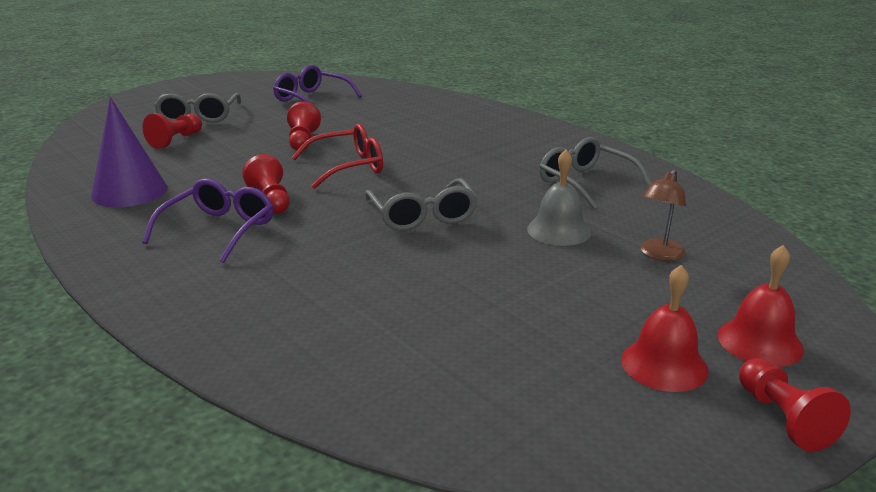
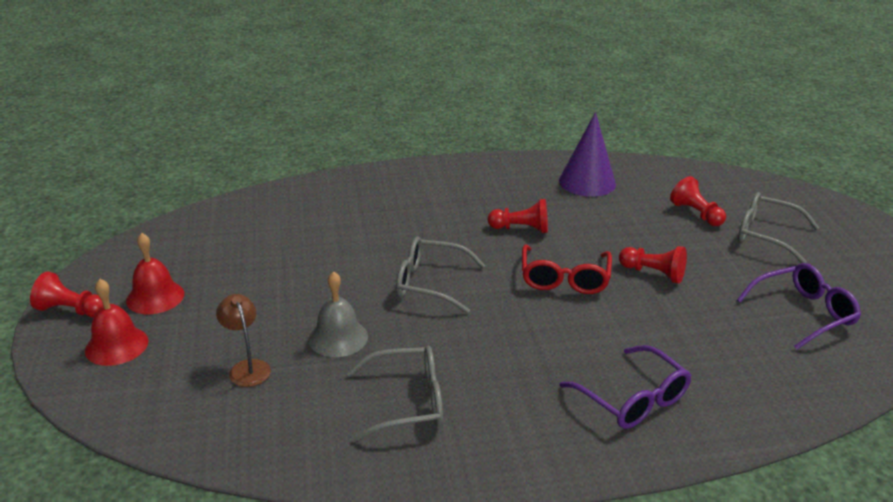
camera: 120 degrees right, 5 degrees up
(219, 229) = (488, 202): purple glasses -> purple glasses (633, 399)

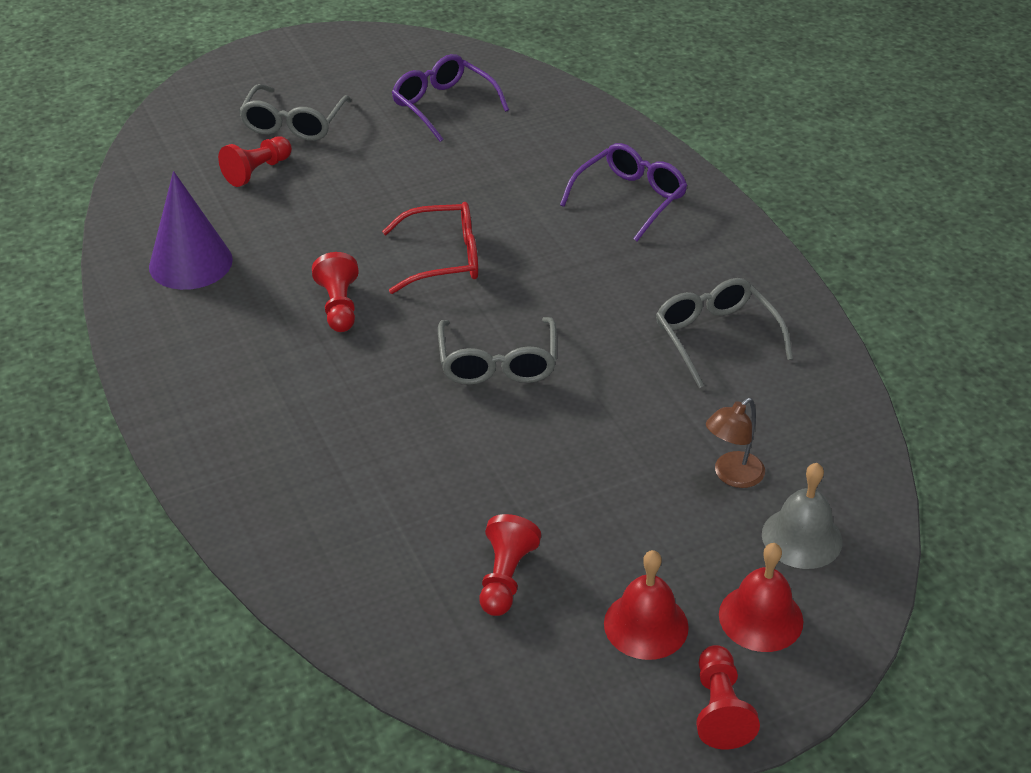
camera: 105 degrees left, 10 degrees up
(338, 337) = (640, 415): grey bell -> grey bell (802, 537)
(653, 273) = (406, 197): red pawn -> red pawn (505, 578)

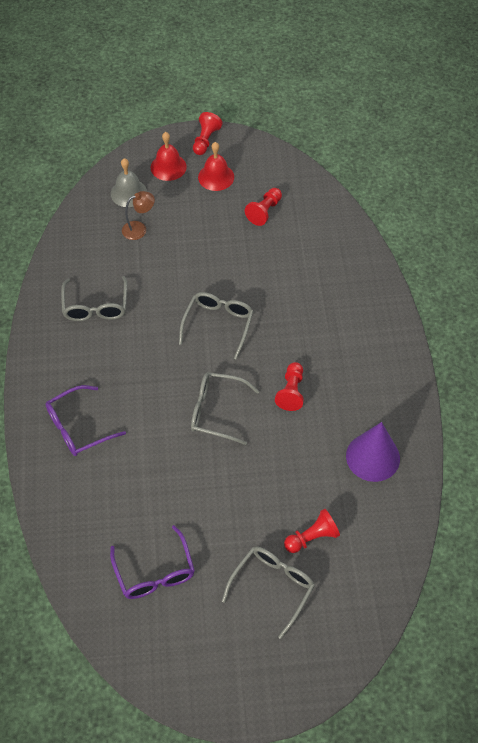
camera: 160 degrees left, 15 degrees up
(444, 259) = (216, 411): red glasses -> grey glasses

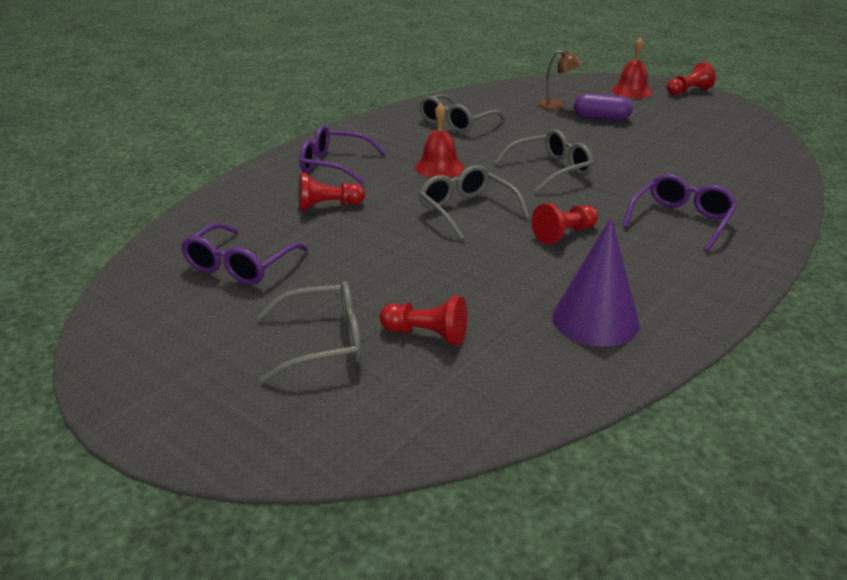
camera: 45 degrees right, 25 degrees down
(128, 193) = (575, 90): grey bell -> none
(185, 227) = (601, 118): none -> purple capsule
(216, 177) = (671, 108): red bell -> red bell (439, 167)
(264, 211) = (696, 137): red pawn -> red pawn (328, 206)
(336, 327) = (681, 220): none -> purple glasses

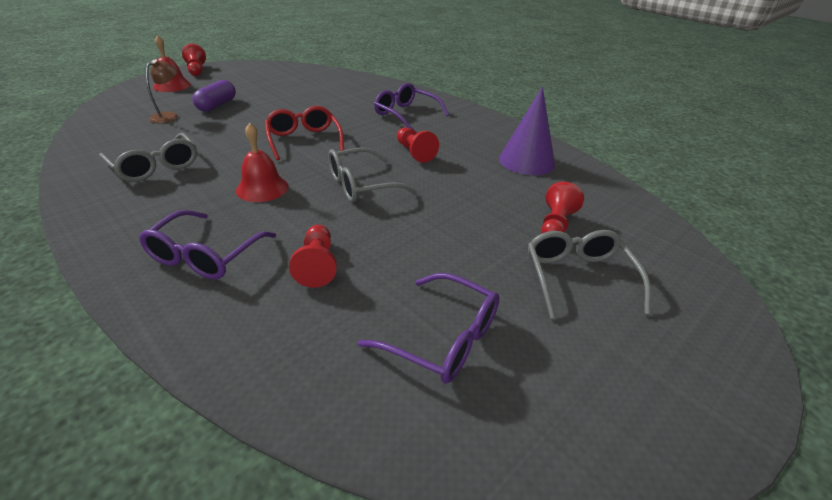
camera: 85 degrees left, 5 degrees up
(550, 170) = (304, 140): grey glasses -> red glasses

